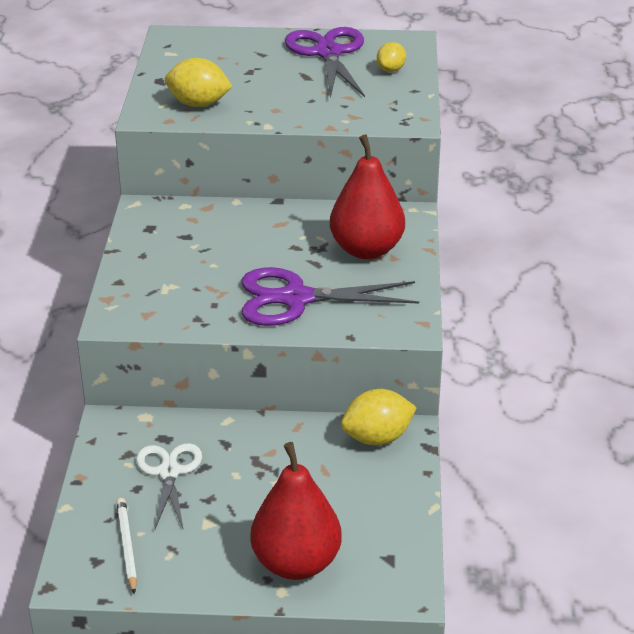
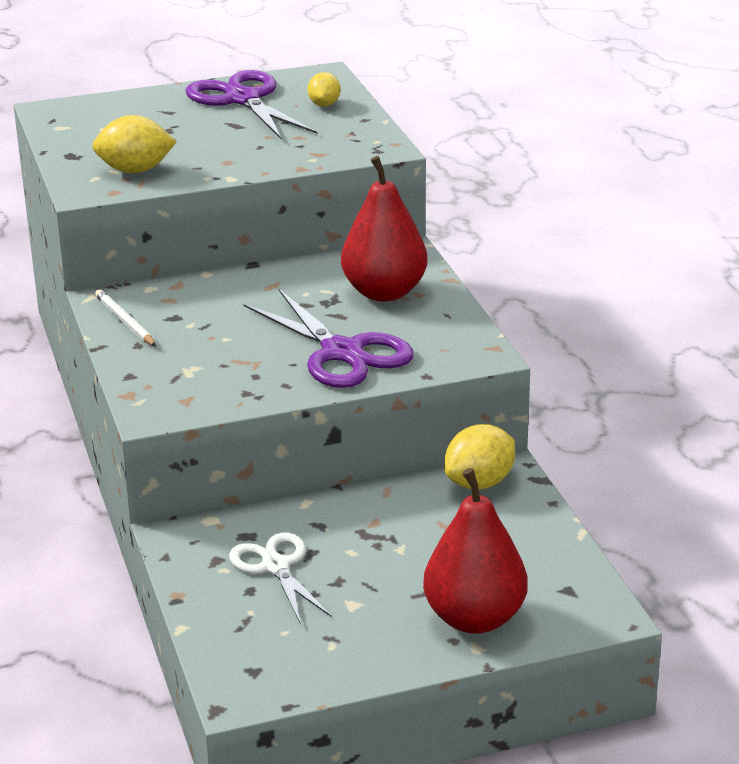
camera: 20 degrees left, 5 degrees down
(127, 546) = (279, 648): white pencil -> white pencil (125, 321)
(296, 299) = (342, 352): purple scissors -> purple scissors turned 105 degrees counterclockwise

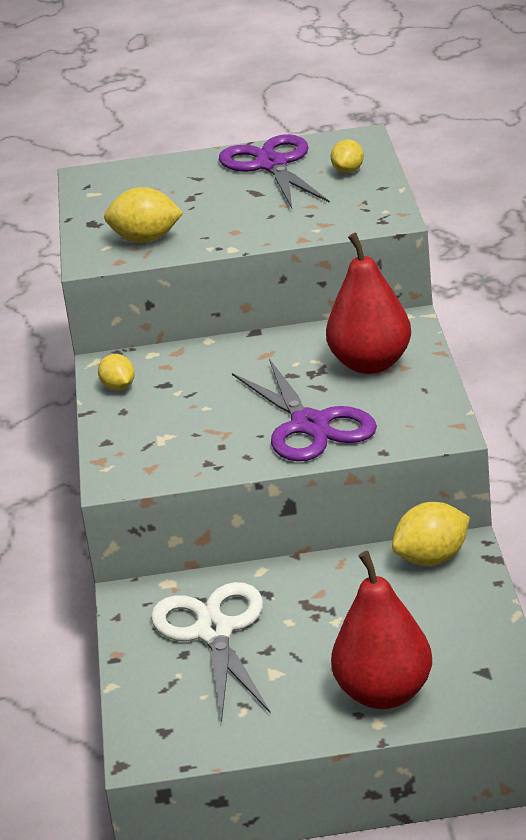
camera: 15 degrees right, 0 degrees up
(125, 321) = (118, 387): white pencil -> yellow lemon
(276, 567) = (214, 632): white scissors -> white scissors, size x1.53

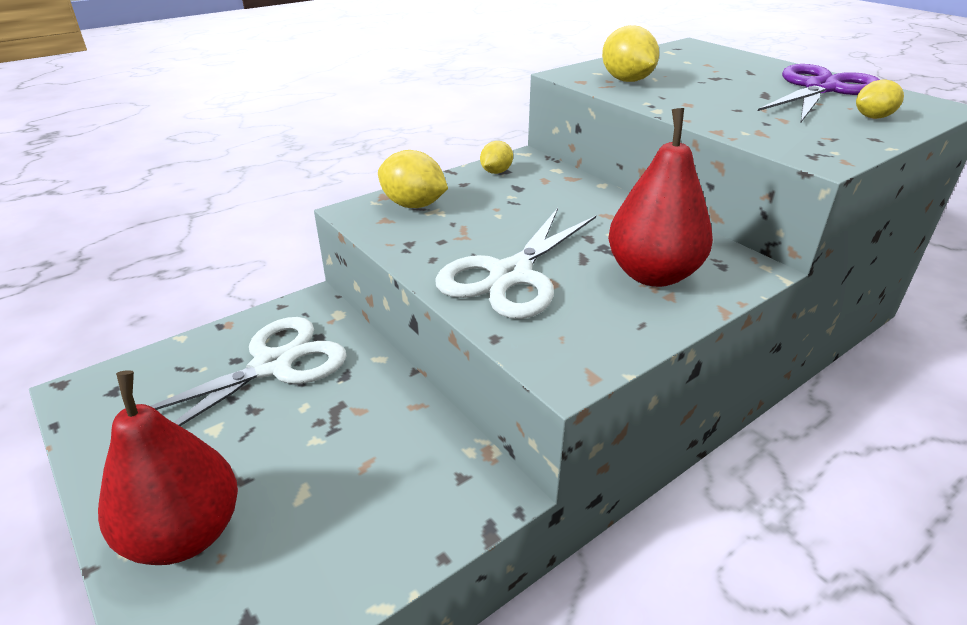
camera: 55 degrees right, 5 degrees up
(310, 425) = (511, 275): purple scissors -> white scissors
(432, 559) = (459, 475): yellow lemon -> yellow lemon (413, 205)

